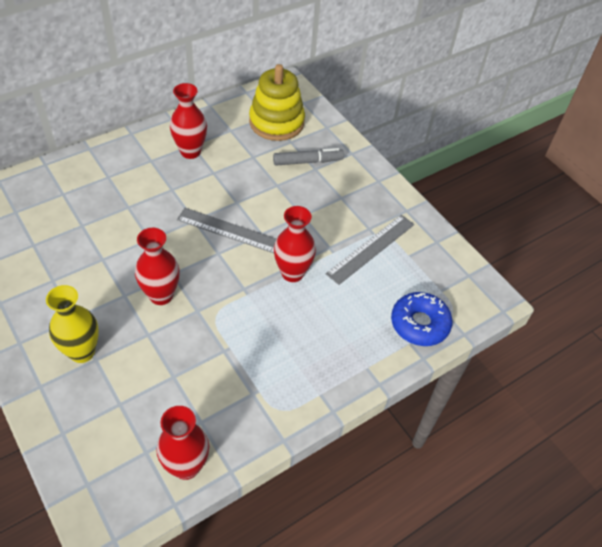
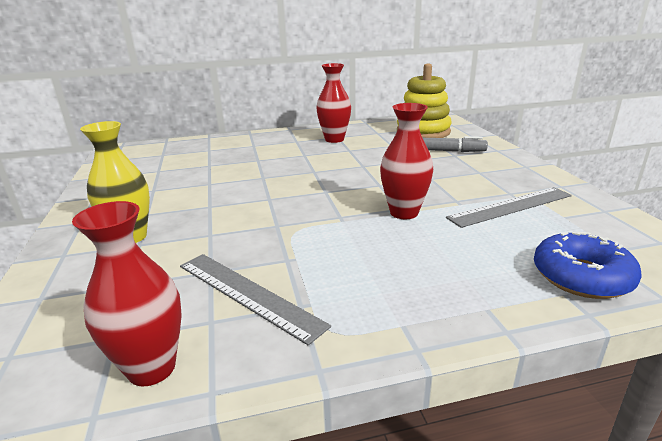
camera: 25 degrees right, 25 degrees down
(161, 295) = (246, 210): red vase -> none
(232, 231) = (348, 180): grey ruler -> grey ruler (247, 294)

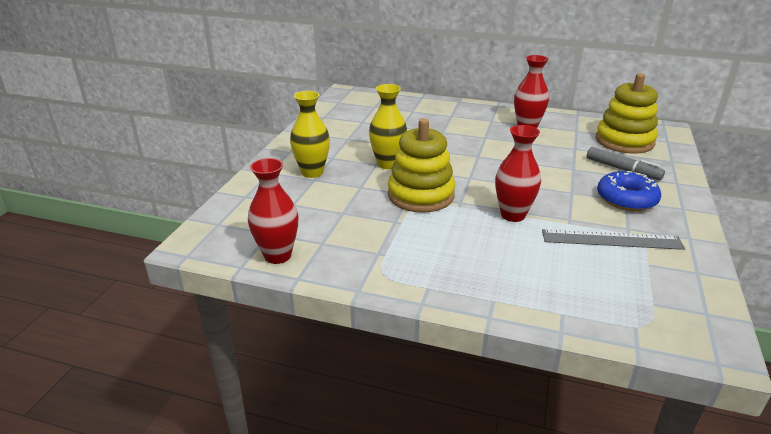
camera: 30 degrees right, 5 degrees up
(224, 202) = (388, 164): none -> yellow vase
(247, 294) = (353, 234): grey ruler -> none
(291, 222) = (421, 195): none -> yellow stacking toy
(581, 276) = (592, 309): blue donut -> blue donut (626, 199)

